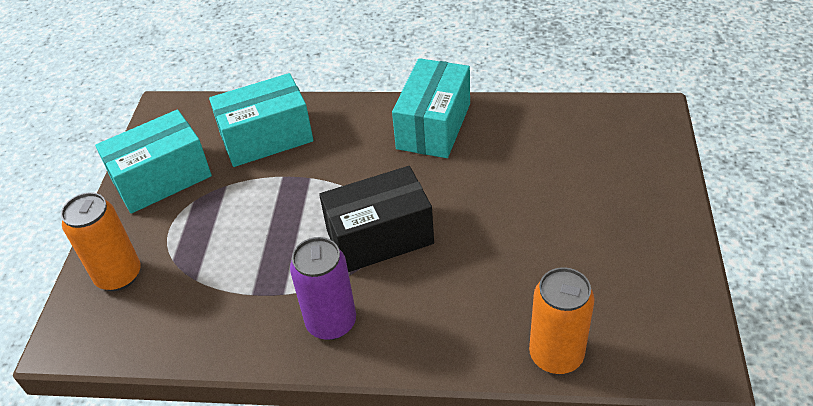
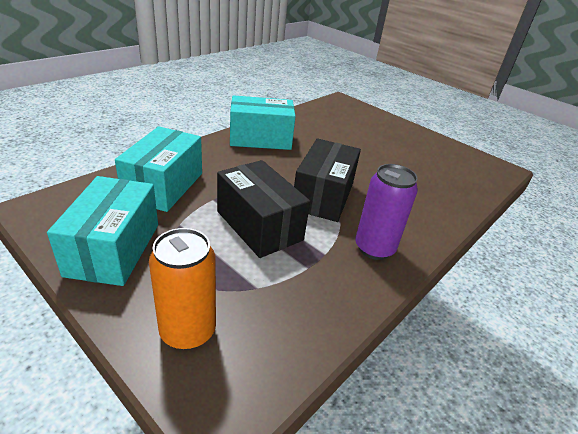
camera: 60 degrees left, 10 degrees down
(277, 228) = (259, 225): none -> black box
(434, 126) = (260, 139): turquoise box -> turquoise box turned 60 degrees counterclockwise
(556, 355) = (469, 195): orange can -> none

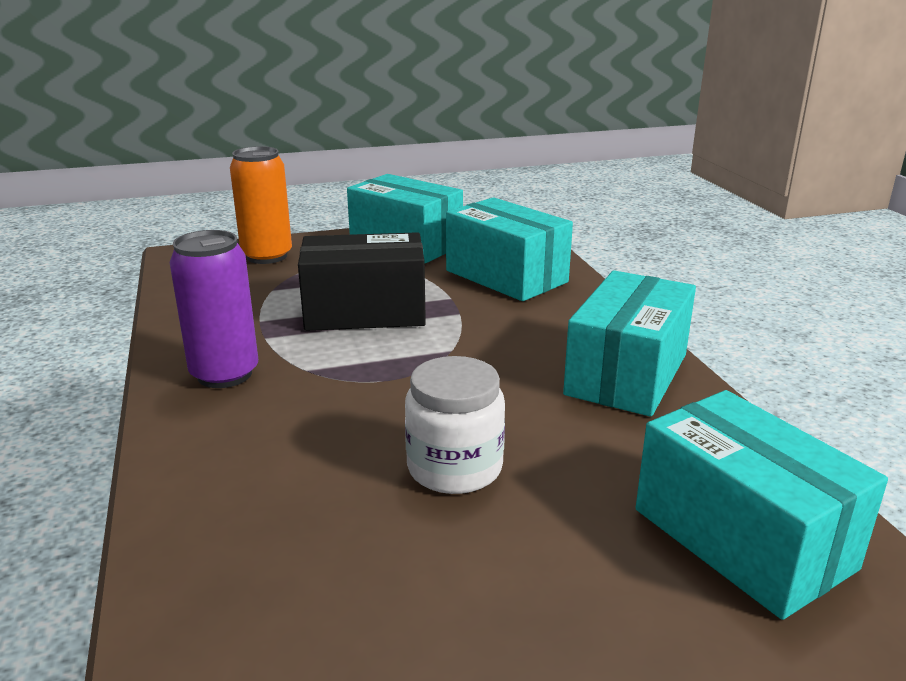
camera: 125 degrees right, 10 degrees down
(323, 196) = (380, 377): black box -> none
(337, 118) = (742, 538): none -> turquoise box
(361, 163) = (454, 468): none -> white jar

